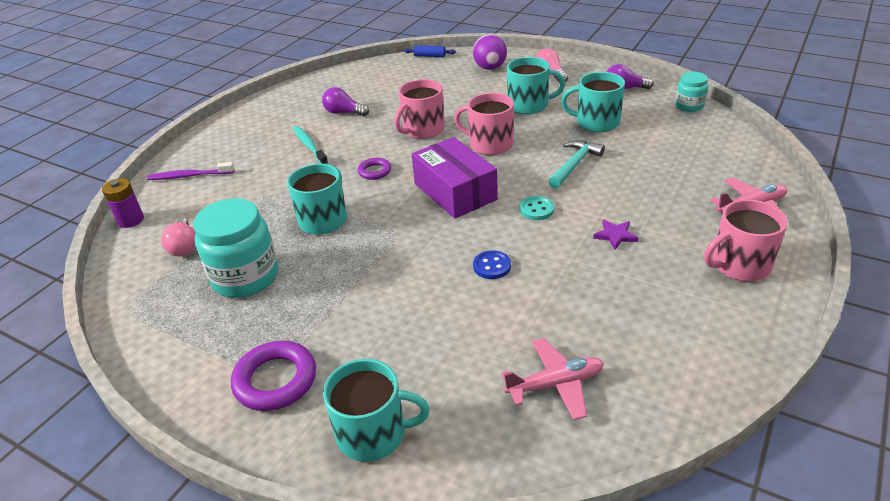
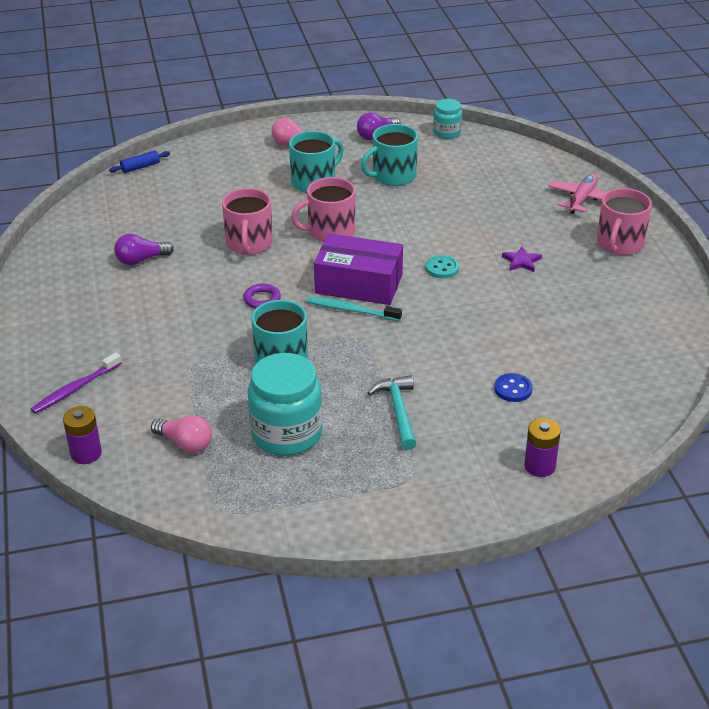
camera: 45 degrees left, 0 degrees up
(275, 380) = (428, 480): purple ring -> none
(309, 146) = (158, 306): turquoise toothbrush -> turquoise toothbrush (351, 310)
(373, 433) = (539, 466): turquoise mug -> purple battery
(490, 68) = (224, 158): purple ball -> none
(492, 266) = (467, 325): blue button -> blue button (513, 389)
(555, 384) = (605, 375): pink plane -> none
(574, 165) = (423, 220): turquoise hammer -> turquoise hammer (398, 411)

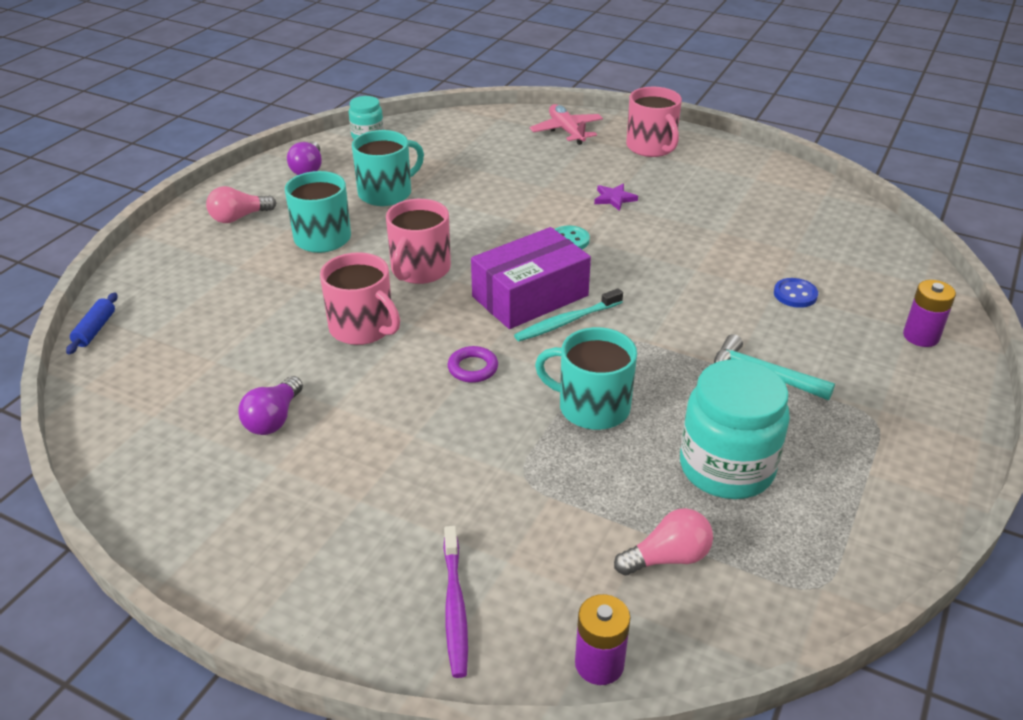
camera: 50 degrees left, 0 degrees up
(393, 176) = (386, 193): turquoise mug -> turquoise mug turned 135 degrees counterclockwise

